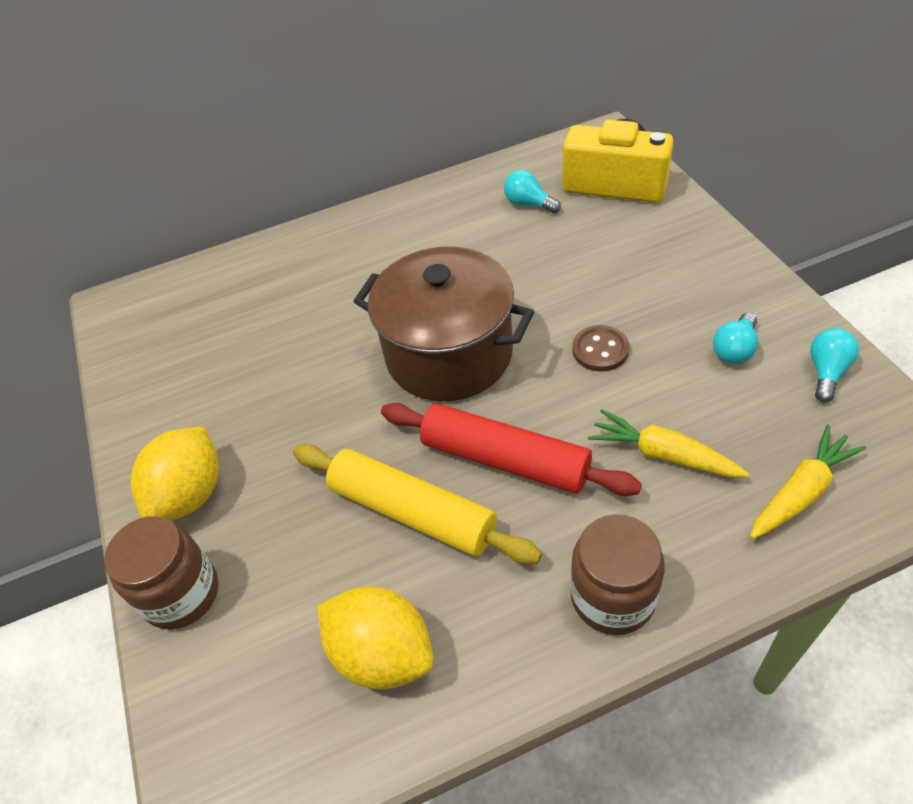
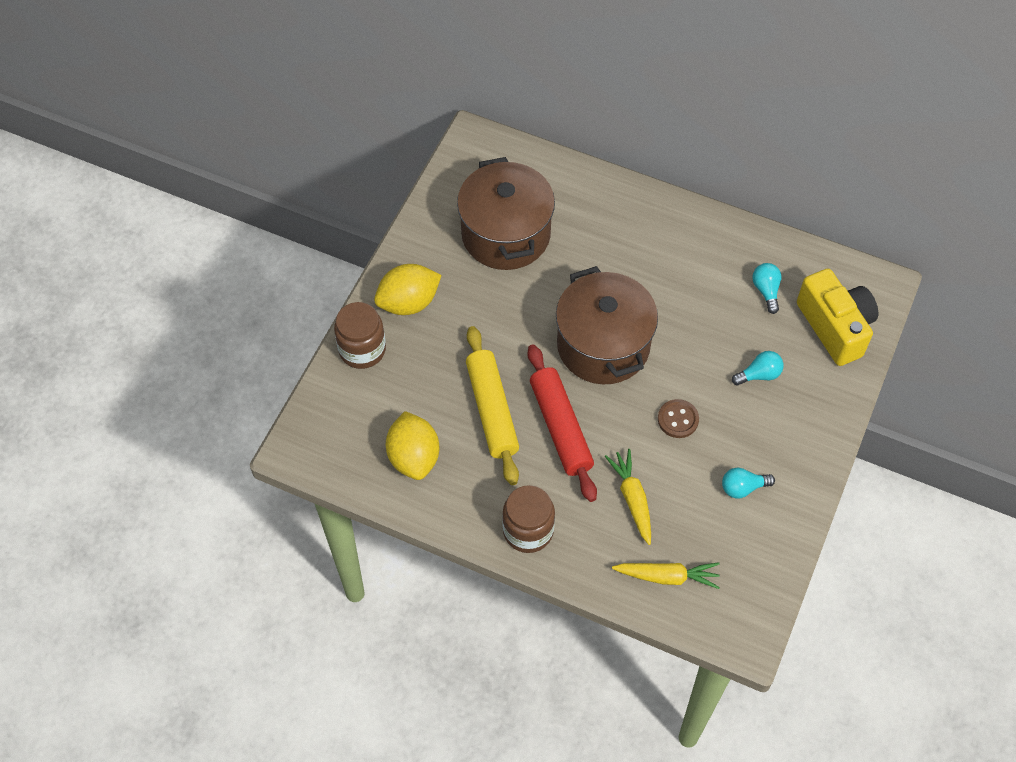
camera: 40 degrees right, 10 degrees up
(234, 348) = (506, 234): none -> brown pot
(826, 372) = (768, 544): turquoise light bulb -> turquoise light bulb (759, 375)

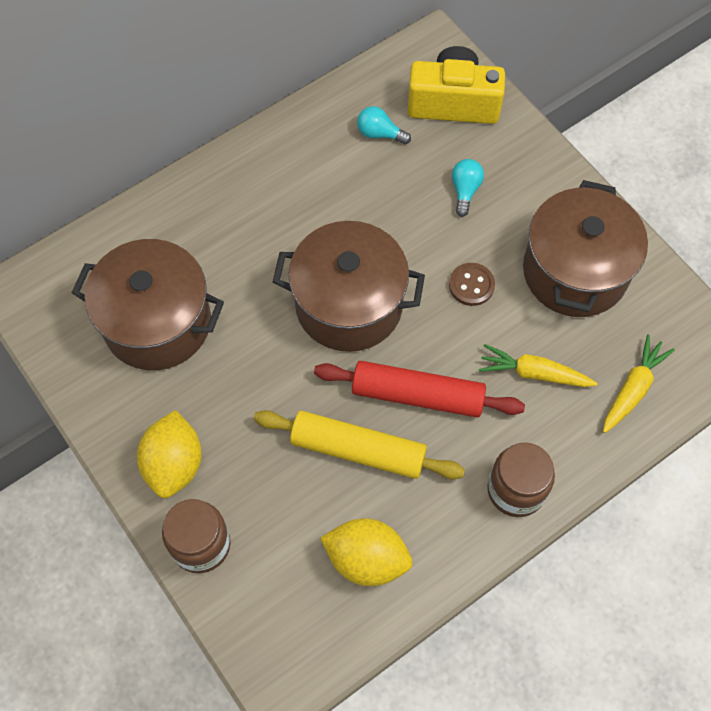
camera: 60 degrees left, 5 degrees up
(743, 488) = (575, 271): turquoise light bulb -> brown pot

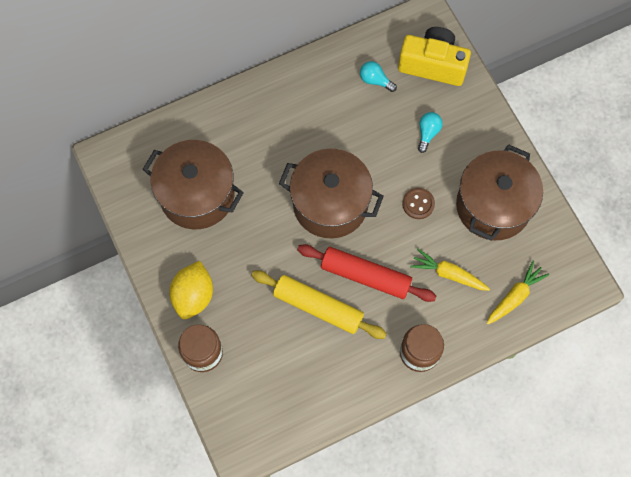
camera: 10 degrees right, 5 degrees up
(366, 559) = (310, 382): yellow lemon -> none

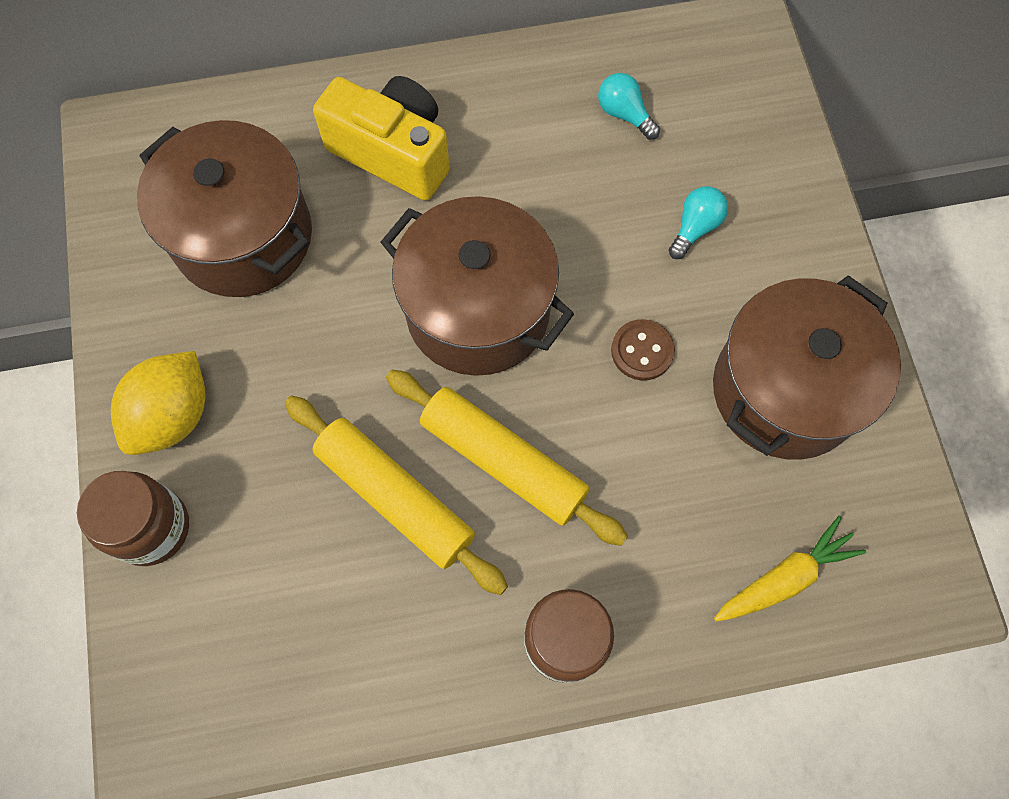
camera: 15 degrees right, 0 degrees up
(365, 276) = (503, 461): red rolling pin -> yellow rolling pin
(433, 65) = (737, 111): yellow camera -> yellow camera (393, 152)
(448, 274) = (665, 499): yellow carrot -> none

